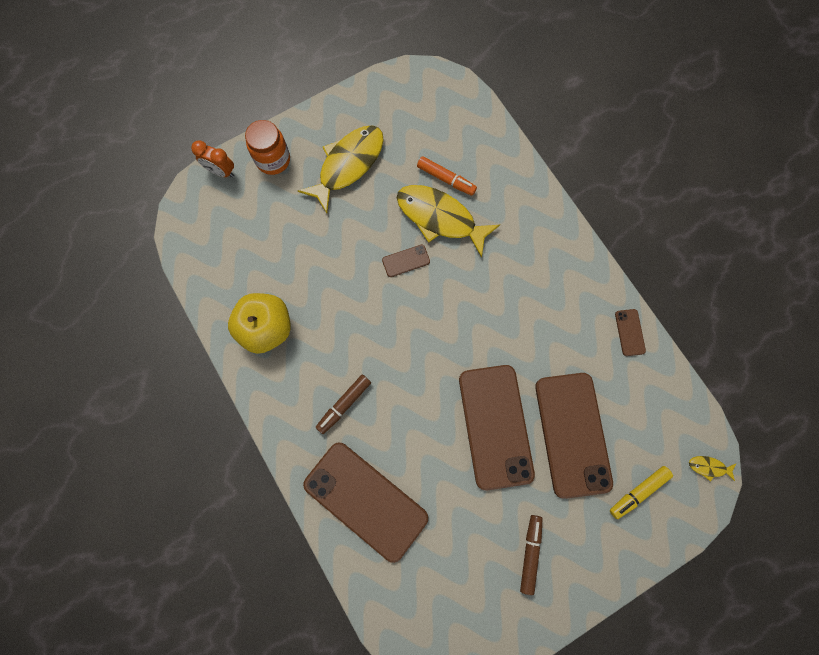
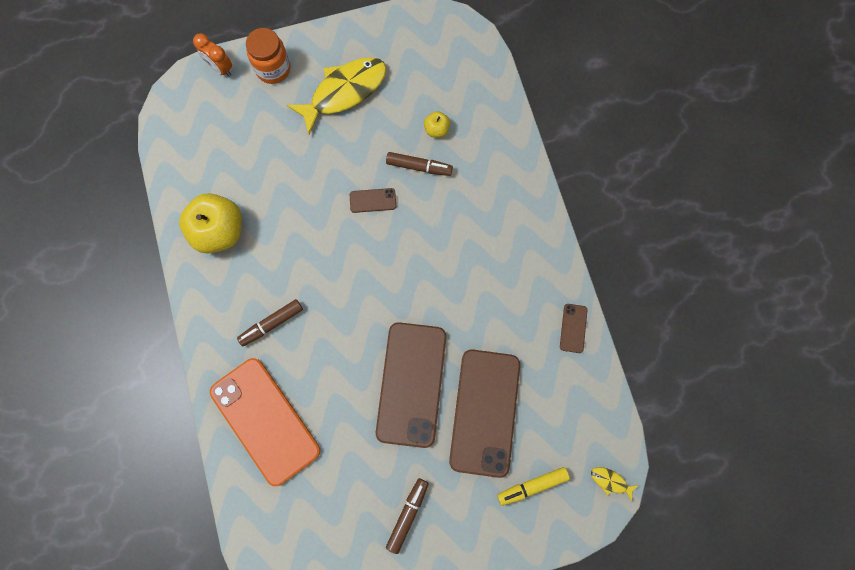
camera: 15 degrees right, 0 degrees up
(365, 500) = (265, 421): brown phone -> orange phone
(440, 218) = (419, 167): yellow fish -> brown marker
(446, 179) = (436, 130): orange marker -> yellow apple

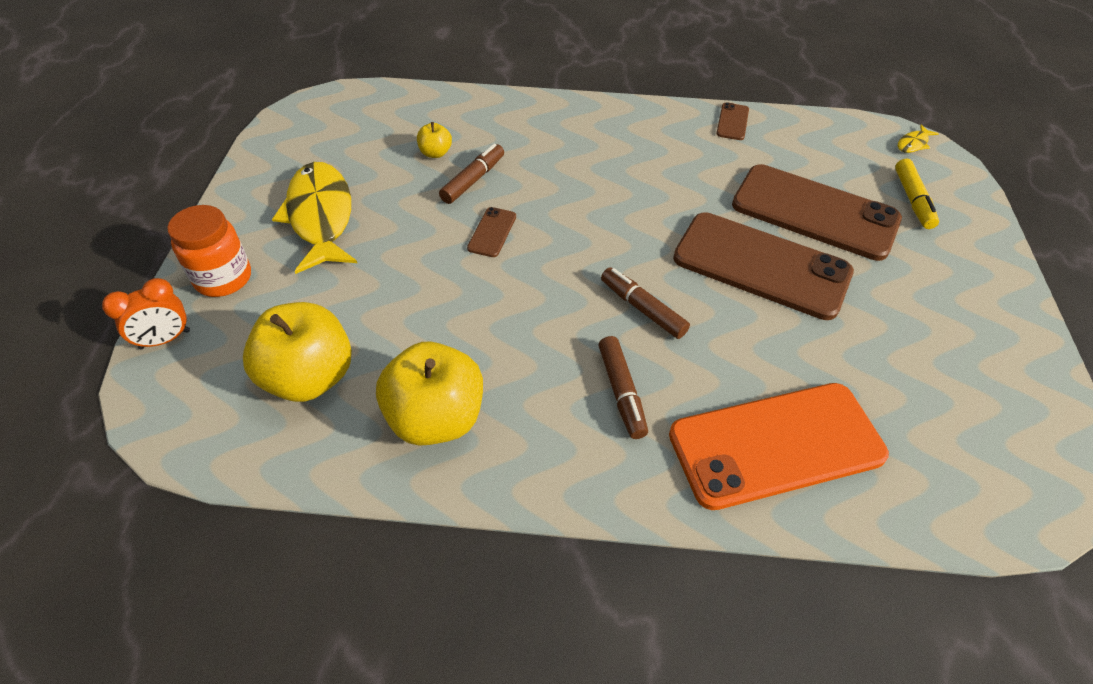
camera: 70 degrees left, 25 degrees down
(222, 154) = (309, 377): none -> yellow apple
(408, 514) = (941, 318): brown marker -> brown marker (642, 308)
(573, 328) = (732, 122): brown phone -> brown phone turned 75 degrees clockwise

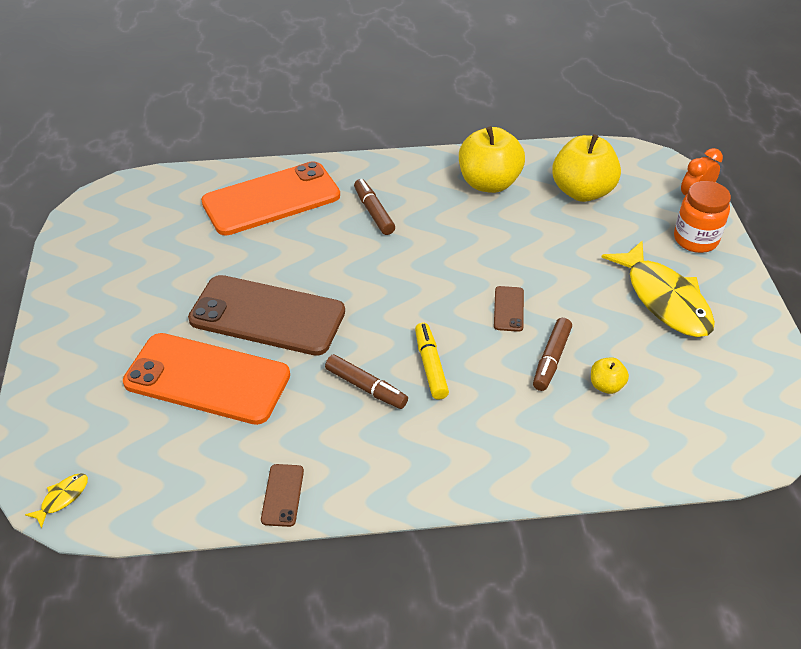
camera: 170 degrees right, 5 degrees down
(642, 308) = (366, 266): brown marker -> brown marker (366, 387)
(814, 212) = (207, 379): brown phone -> orange phone
(912, 200) = (99, 411): yellow marker -> yellow marker (430, 366)

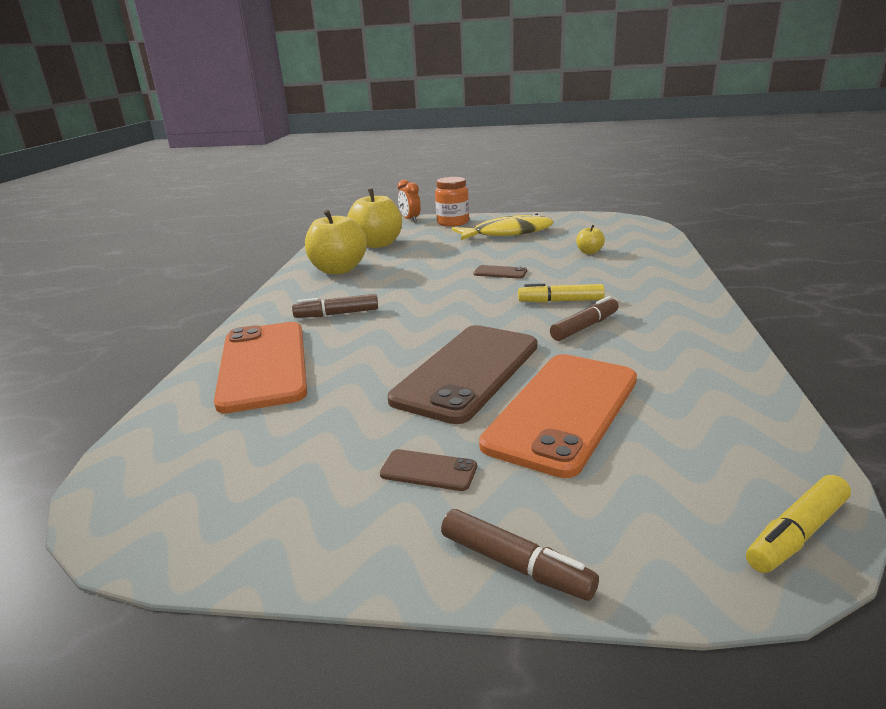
camera: 75 degrees left, 20 degrees down
(62, 498) = (796, 534): yellow fish -> yellow marker
(282, 495) = (732, 369): brown phone -> brown phone (428, 470)
(551, 359) = (560, 264): brown marker -> brown marker (515, 565)

